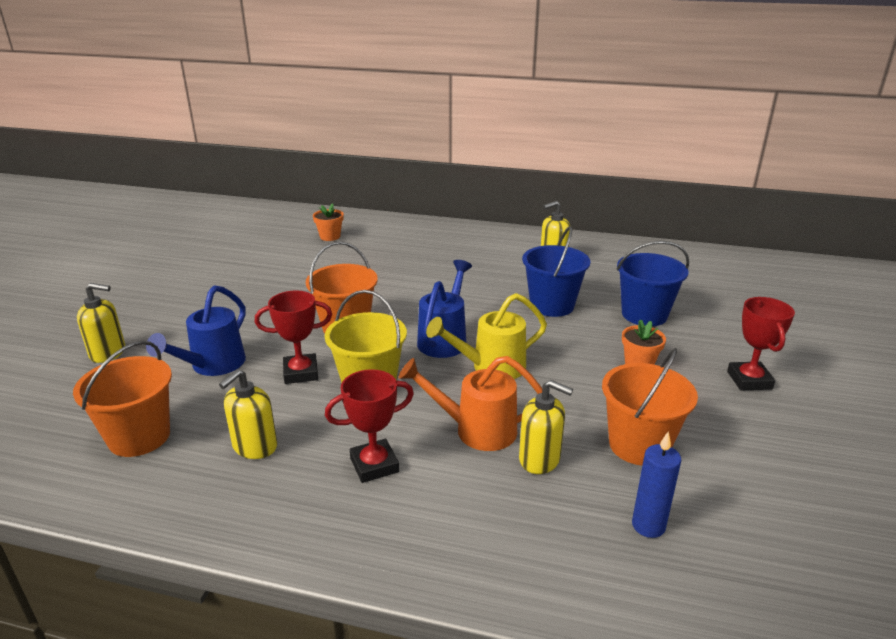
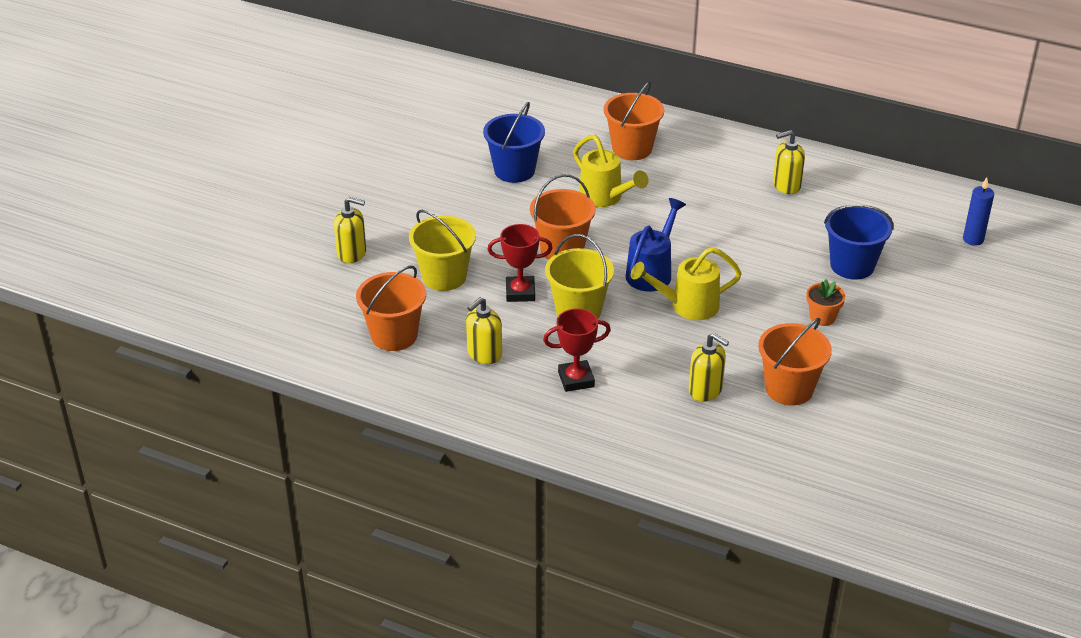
camera: 10 degrees right, 10 degrees up
(213, 365) = (444, 276): blue watering can -> yellow bucket
(330, 236) = (552, 128): orange flower pot -> none
(385, 281) = (605, 197): none -> yellow watering can
(405, 245) = (632, 148): none -> orange bucket
(476, 430) = (661, 361): orange watering can -> none
(552, 305) = (764, 245): blue bucket -> blue bucket (514, 170)
(648, 525) = (769, 446): blue candle -> blue candle (973, 239)
(749, 380) = (914, 344): red trophy -> none

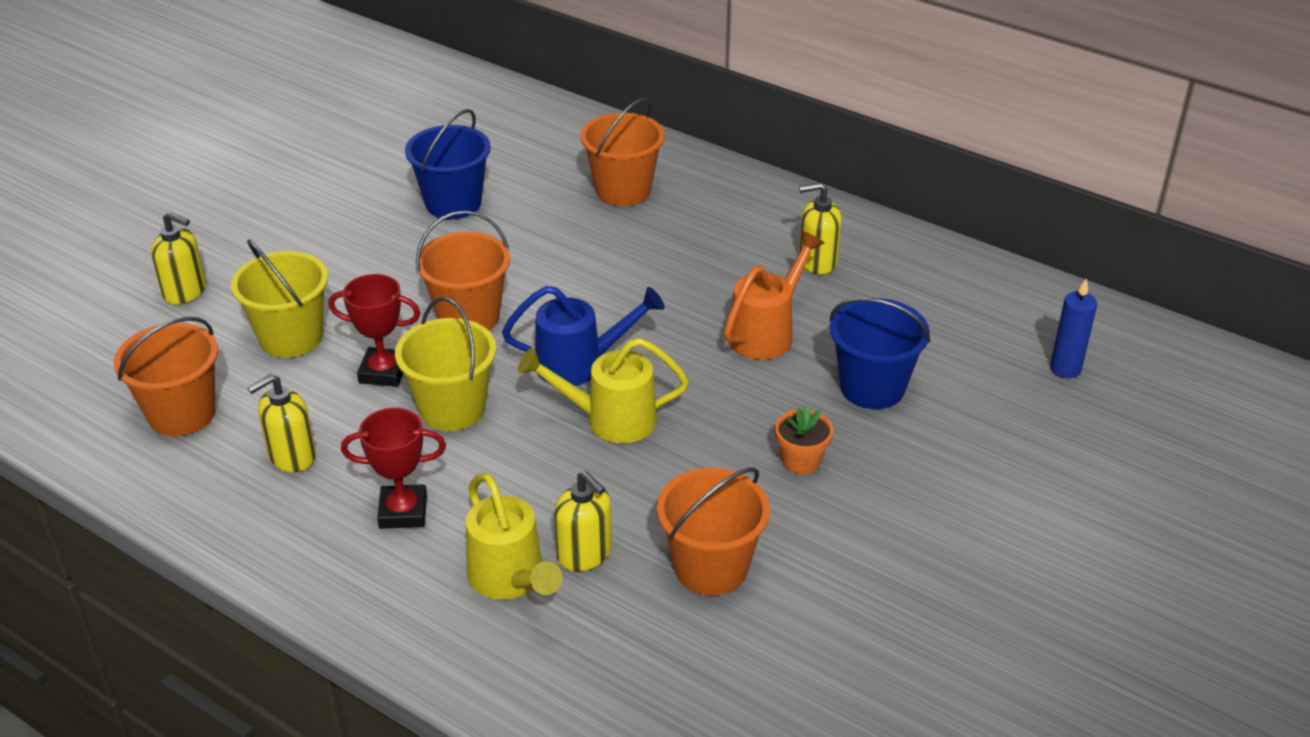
camera: 10 degrees right, 0 degrees up
(605, 197) = (558, 252): yellow watering can -> yellow watering can (510, 579)
(652, 272) = (579, 364): blue watering can -> blue watering can turned 45 degrees clockwise
(769, 237) = (766, 333): none -> orange watering can

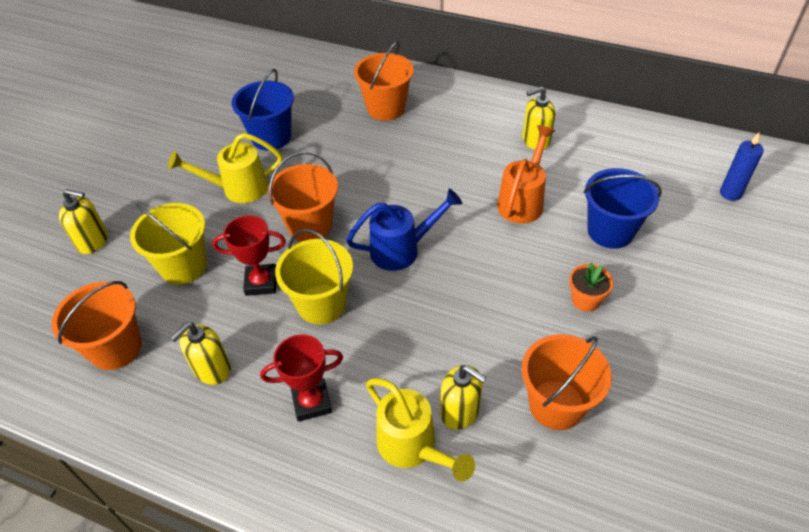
camera: 10 degrees left, 10 degrees up
(610, 420) = (439, 292): yellow watering can -> yellow watering can (238, 189)

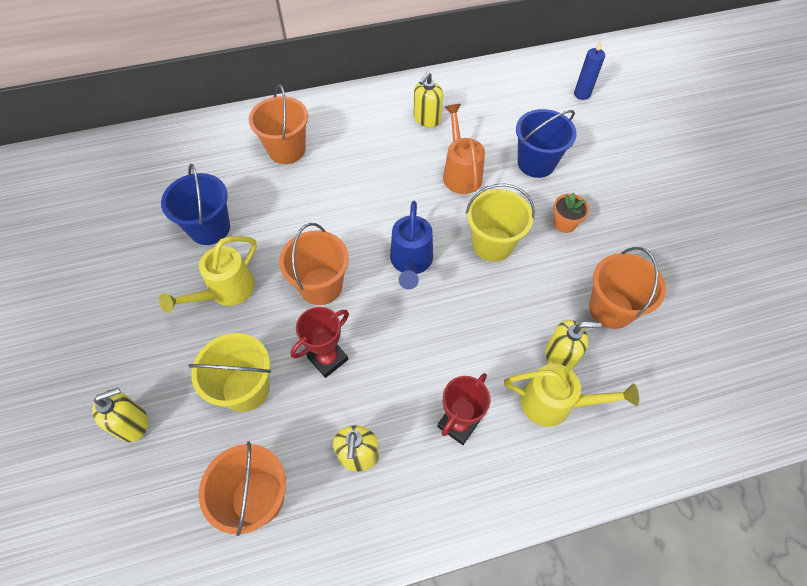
camera: 40 degrees left, 10 degrees up
(321, 304) = (392, 344): yellow bucket -> yellow bucket (492, 244)
(401, 250) = (411, 262): blue watering can -> blue watering can turned 150 degrees clockwise

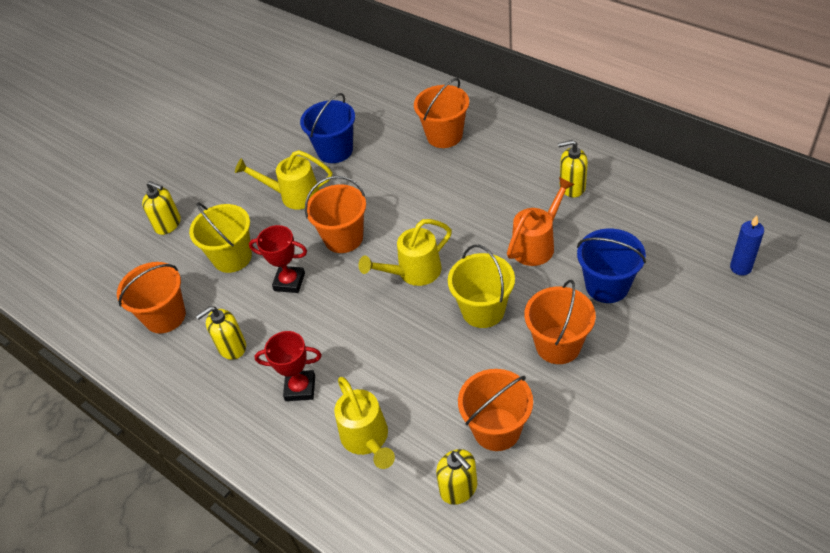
camera: 60 degrees right, 10 degrees down
(411, 262) = (414, 272): blue watering can -> yellow watering can
(560, 356) = (415, 419): yellow soap dispenser -> yellow soap dispenser (459, 488)
(564, 223) = (558, 345): orange flower pot -> orange bucket

